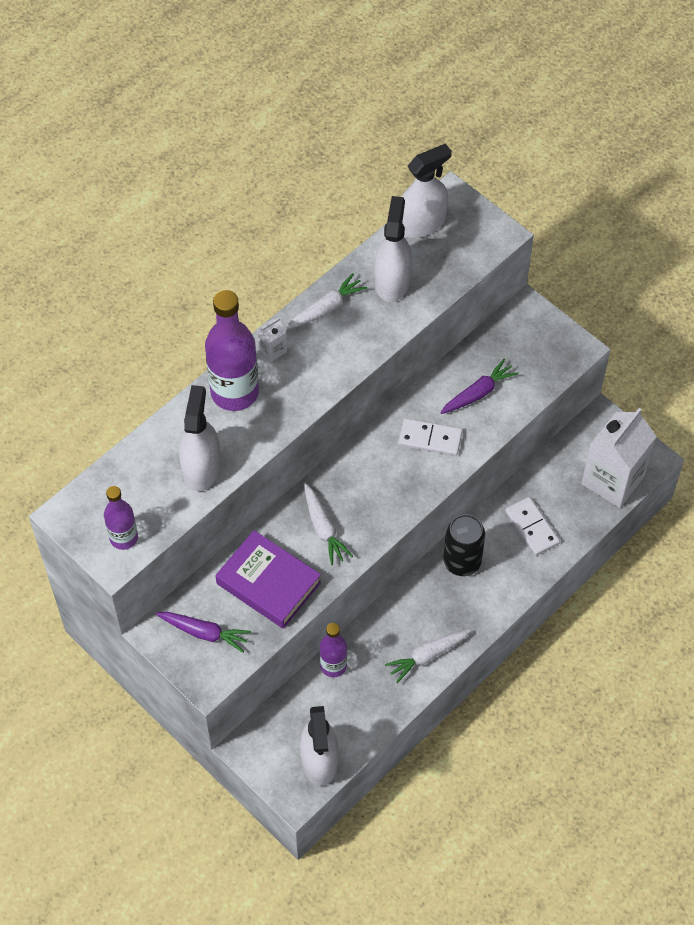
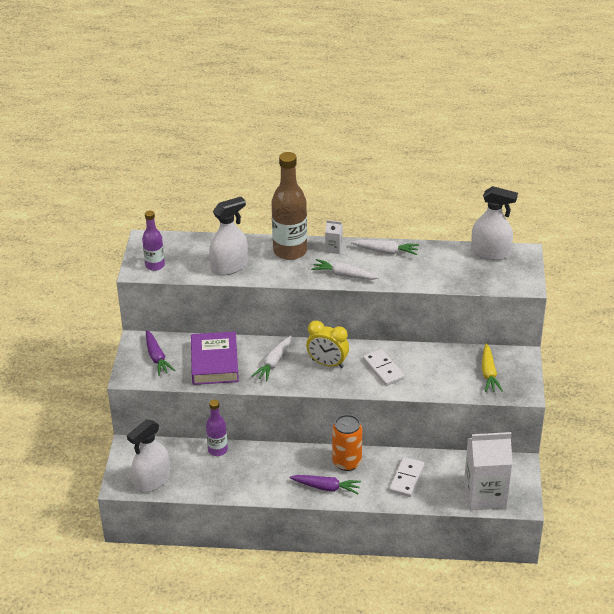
camera: 50 degrees right, 20 degrees down
(234, 392) = (290, 251): purple bottle -> brown bottle
(373, 481) = (327, 363): none -> yellow clock
(392, 281) = (437, 264): white spray bottle -> none
(427, 656) = (268, 485): white carrot -> white carrot (344, 275)
(462, 562) = (347, 462): black can -> orange can
(478, 393) = (439, 370): purple carrot -> purple carrot (326, 487)
(523, 356) = (488, 373): none -> yellow carrot

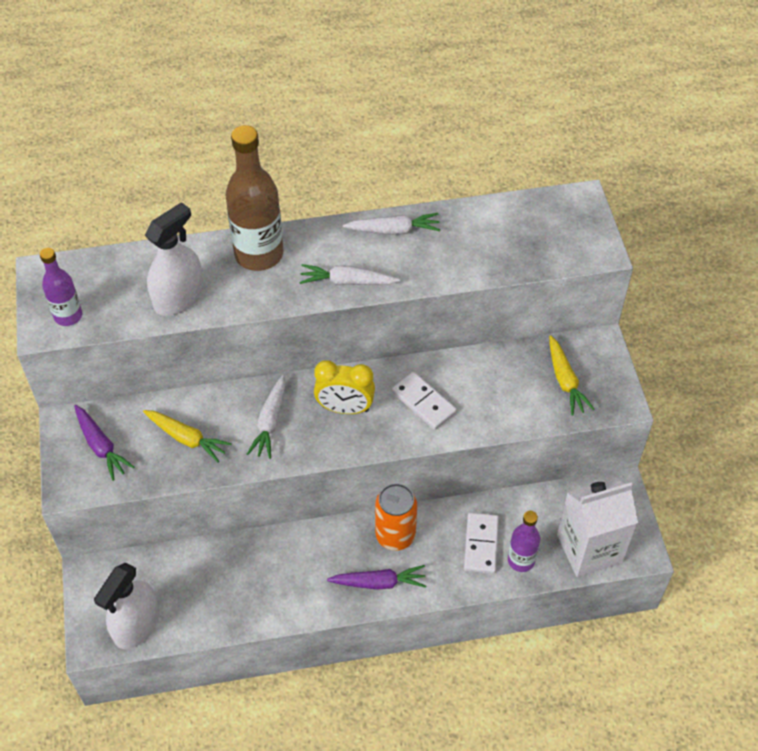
camera: 15 degrees left, 15 degrees up
(215, 362) = (187, 438): purple book -> yellow carrot
(217, 450) = (215, 553): purple bottle -> purple bottle (521, 560)
(334, 248) = (319, 239): white carton -> none
(490, 253) = (536, 207): white spray bottle -> none

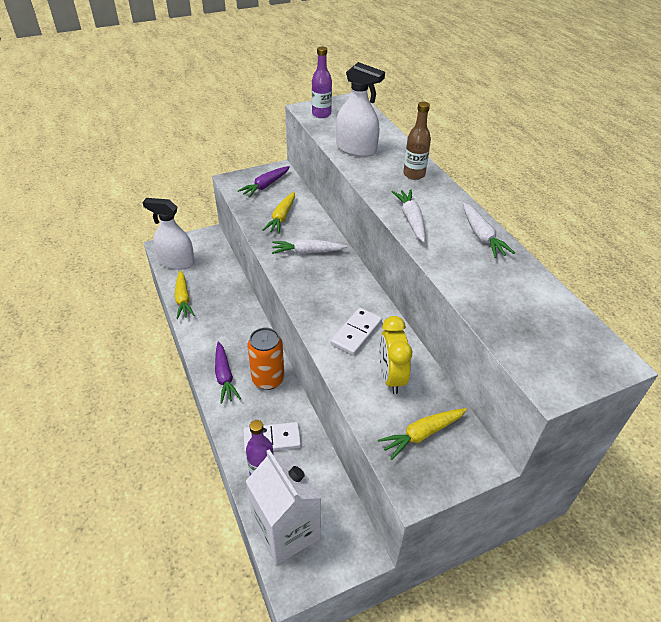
camera: 75 degrees right, 10 degrees down
(223, 621) = (183, 299): none -> yellow carrot
(259, 254) = (414, 174): brown bottle -> brown bottle, size x0.57
(345, 408) = (333, 288): yellow clock -> yellow clock (391, 377)

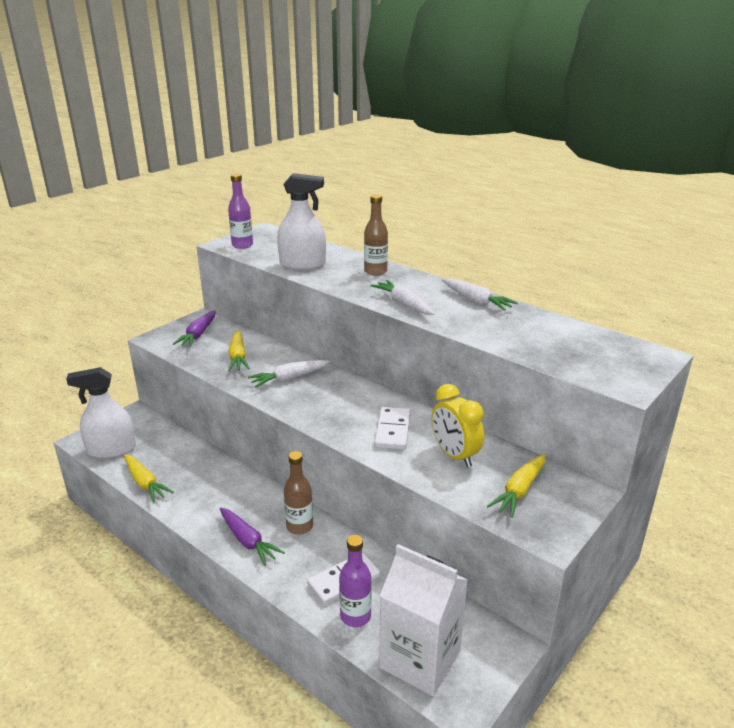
camera: 25 degrees left, 15 degrees down
(268, 379) = (299, 526): orange can -> brown bottle

